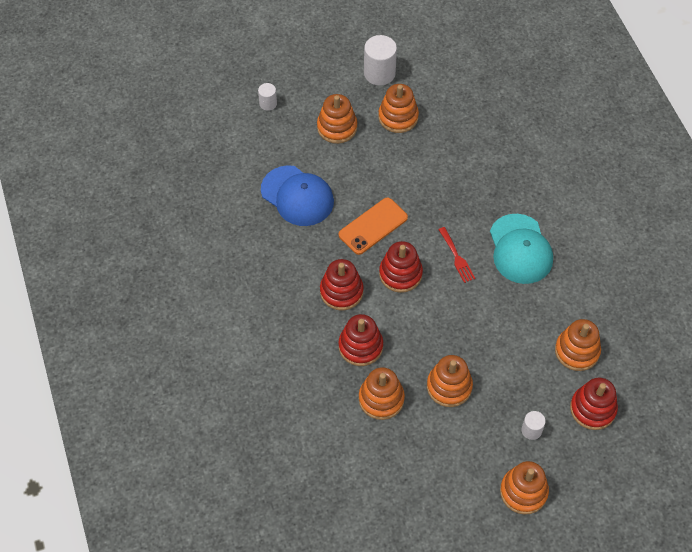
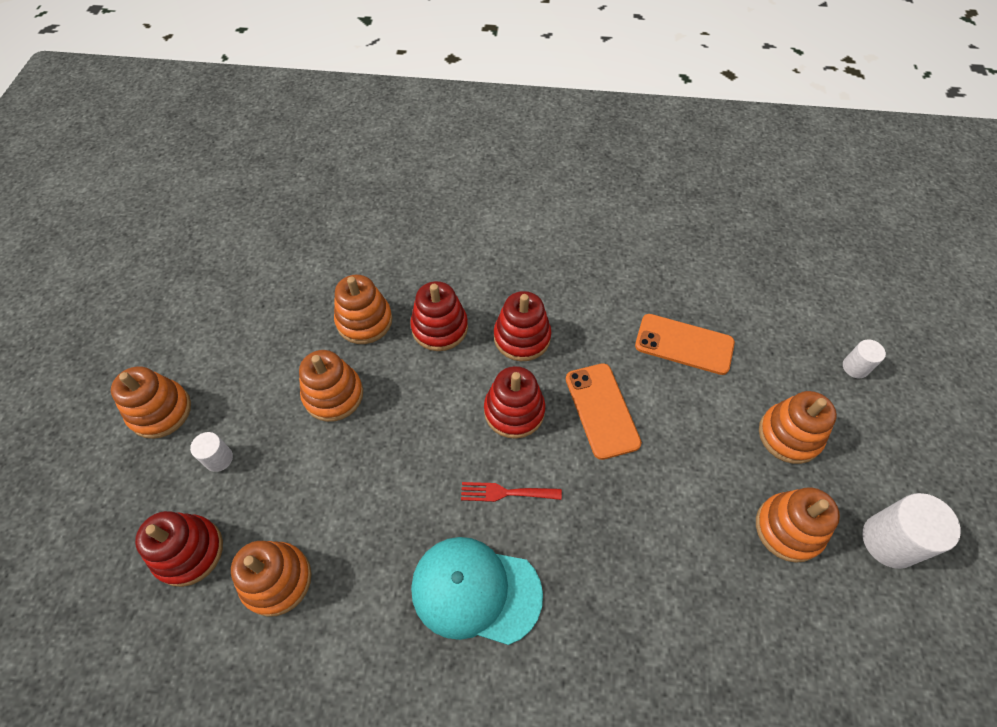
camera: 115 degrees right, 0 degrees up
(297, 196) = (684, 344): blue cap -> orange phone

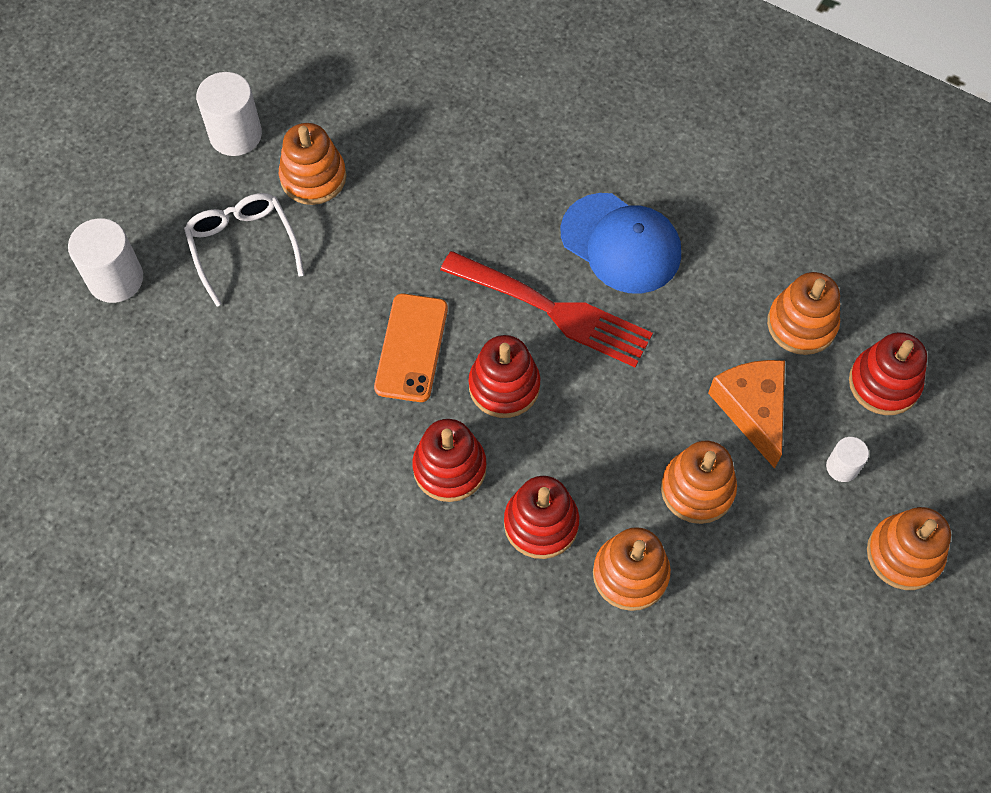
camera: 155 degrees left, 5 degrees up
(305, 476) = (752, 409): none -> orange cheese
(475, 591) = (621, 243): turquoise cap -> blue cap
(505, 493) = (554, 311): red fork -> red fork, size x2.07
(684, 344) = (273, 380): orange phone -> none
(789, 435) = (243, 247): orange stacking toy -> white glasses
(855, 367) = (116, 279): white cylinder -> white cylinder, size x1.82

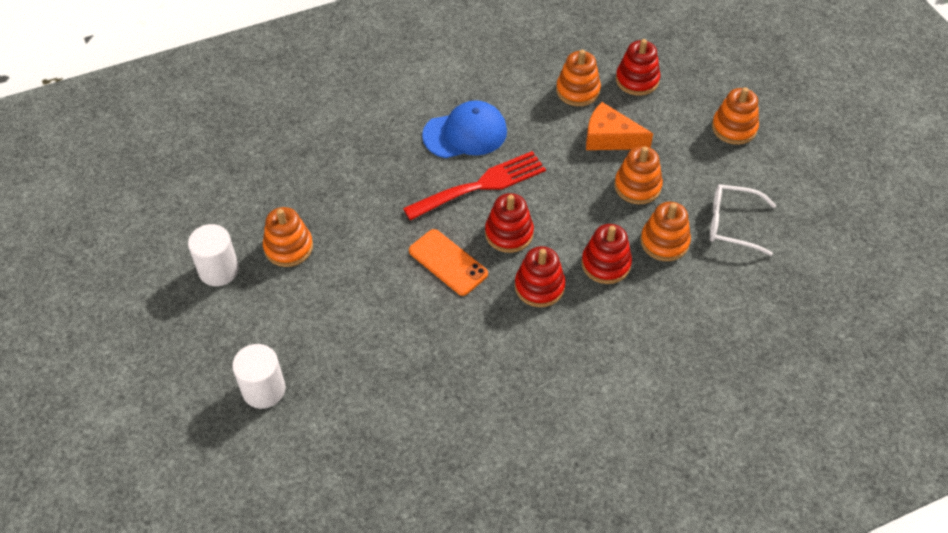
camera: 55 degrees left, 10 degrees down
(243, 247) = (304, 309): white glasses -> white glasses (733, 224)
(842, 467) = (670, 123): white cylinder -> none

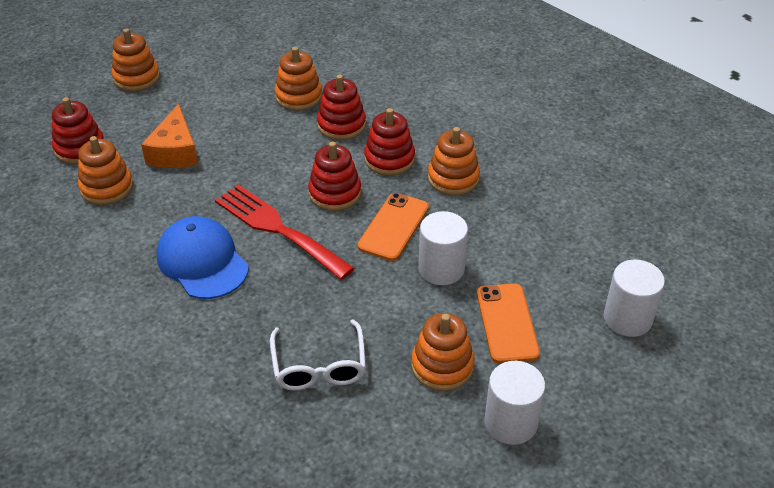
camera: 110 degrees left, 10 degrees down
(305, 303) = (506, 323): none -> orange phone
(383, 279) = (441, 269): none -> white cylinder
(637, 186) = (236, 123): orange stacking toy -> orange stacking toy (453, 178)
(733, 224) = (260, 64): white glasses -> white glasses (319, 366)

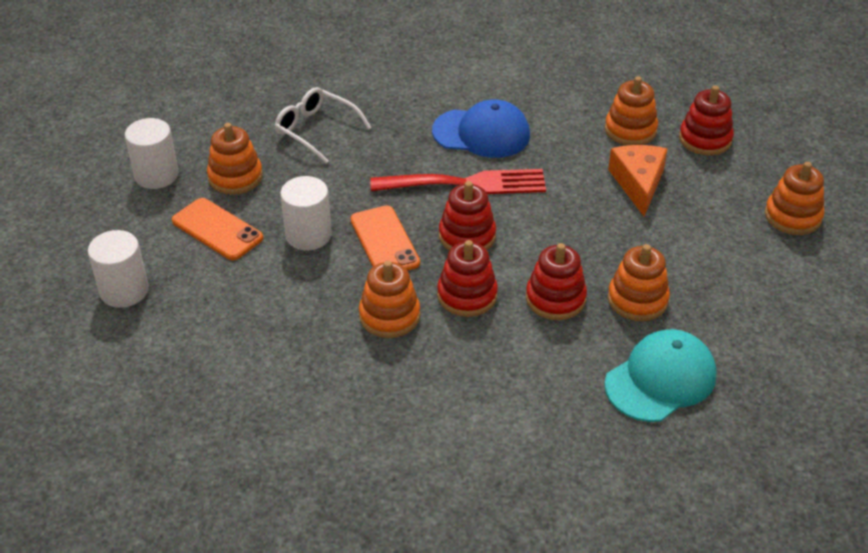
camera: 135 degrees right, 0 degrees up
(175, 151) = (638, 183): orange cheese -> orange cheese turned 45 degrees clockwise
(352, 61) = (660, 379): none -> turquoise cap

